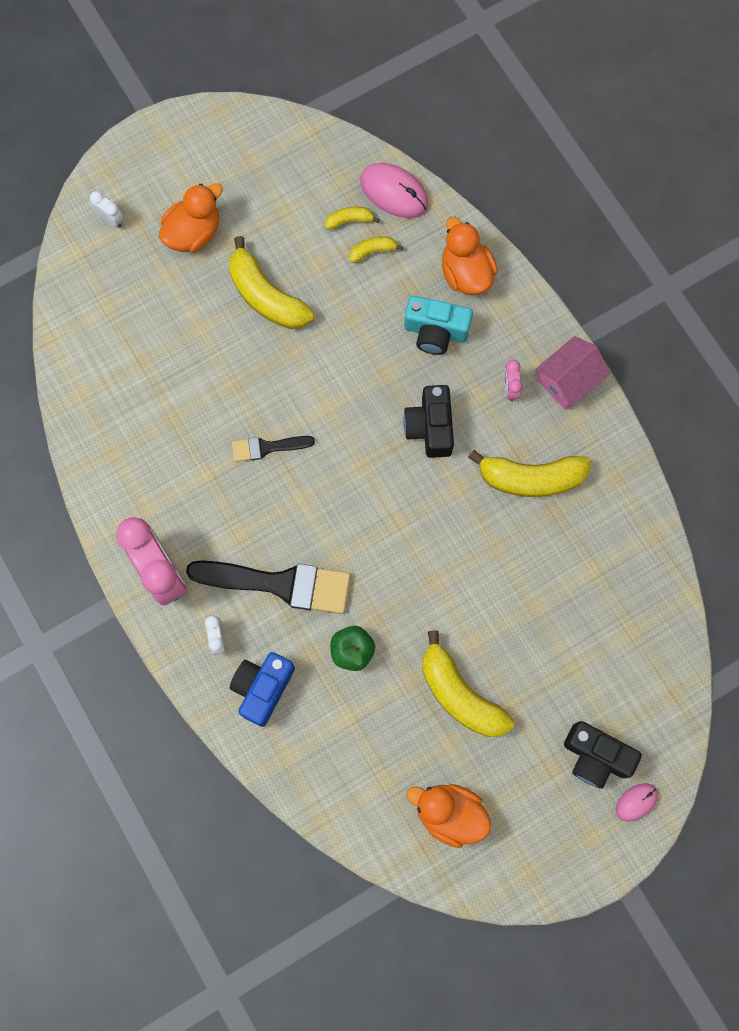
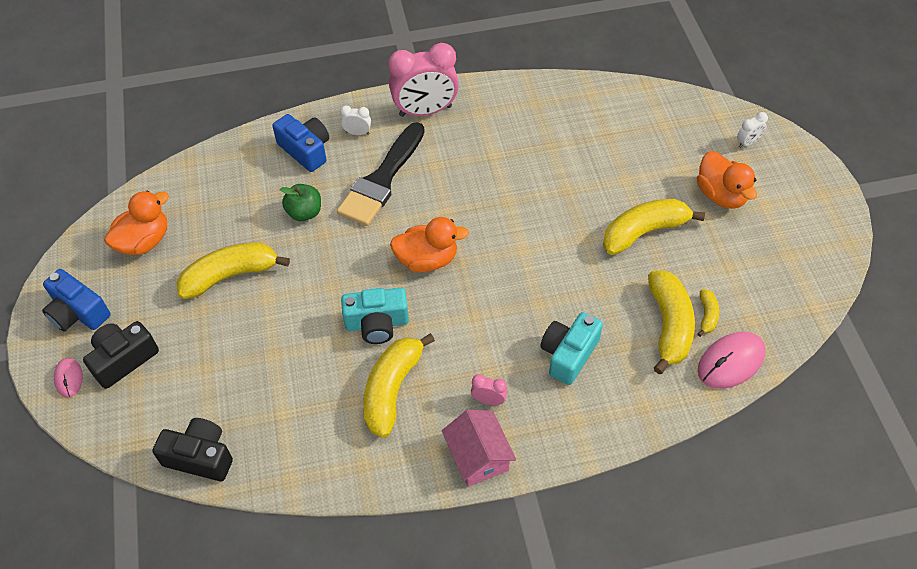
camera: 110 degrees right, 20 degrees down
(267, 447) = (501, 199): black brush -> none
(372, 251) = (669, 326): yellow banana -> yellow banana, size x2.11
(430, 427) = (474, 322): black camera -> black camera (200, 457)
(464, 519) = (377, 323): none -> turquoise camera
(466, 273) = (623, 399): orange duck -> orange duck (427, 260)
(561, 837) = (78, 312): none -> blue camera

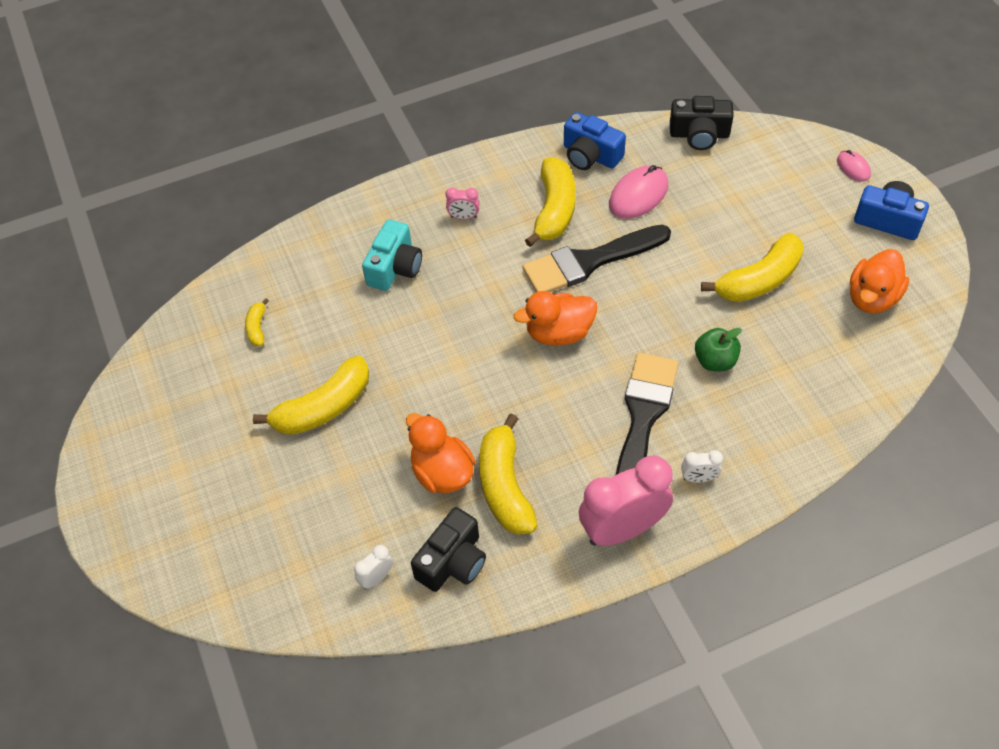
camera: 170 degrees right, 0 degrees up
(123, 359) = (814, 190): black camera -> black camera (452, 561)
(306, 150) = (753, 441): blue camera -> blue camera (590, 155)
(377, 323) = (589, 262): turquoise camera -> black brush
(478, 456) = (463, 175): pink house -> none
(669, 326) = (296, 311): yellow banana -> yellow banana (505, 486)
(721, 195) = (231, 472): orange duck -> orange duck (442, 473)
(731, 362) = (237, 288): pink mouse -> pink mouse (638, 195)
(747, 142) = (189, 557): white clock -> white clock (376, 578)

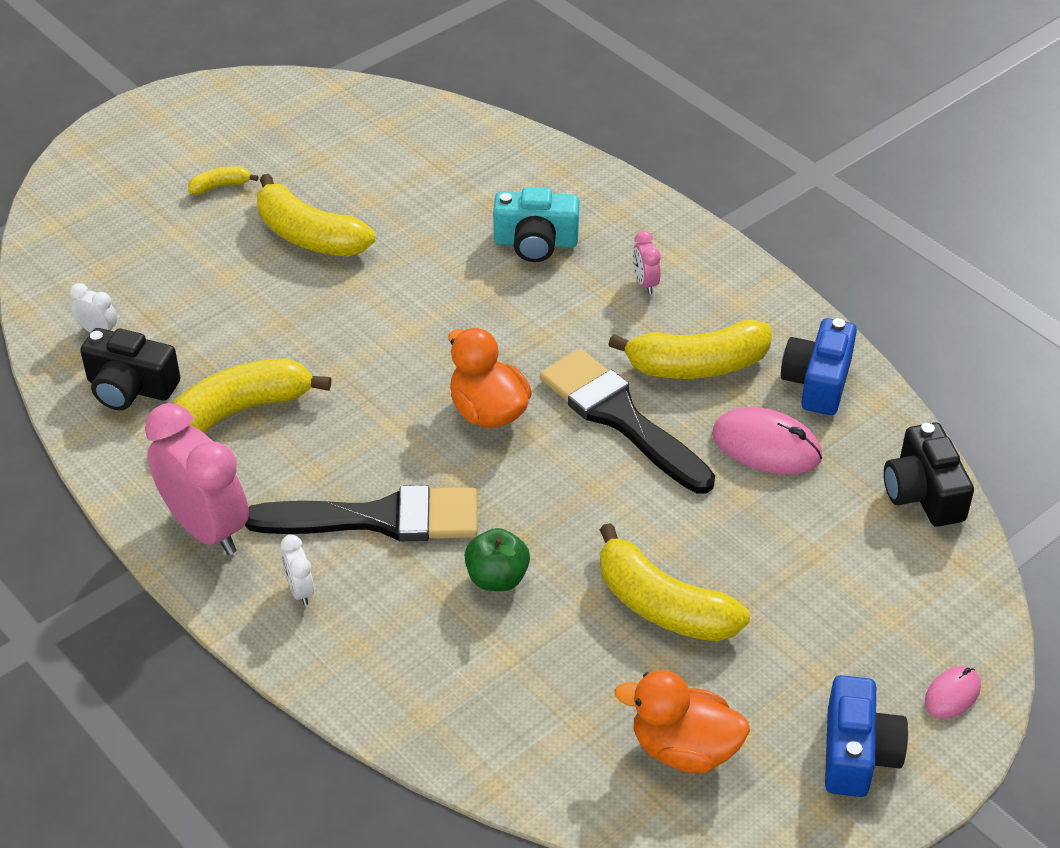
camera: 70 degrees right, 10 degrees down
(257, 328) = (403, 157): yellow banana -> yellow banana (220, 186)
(442, 473) = (247, 352): orange duck -> none

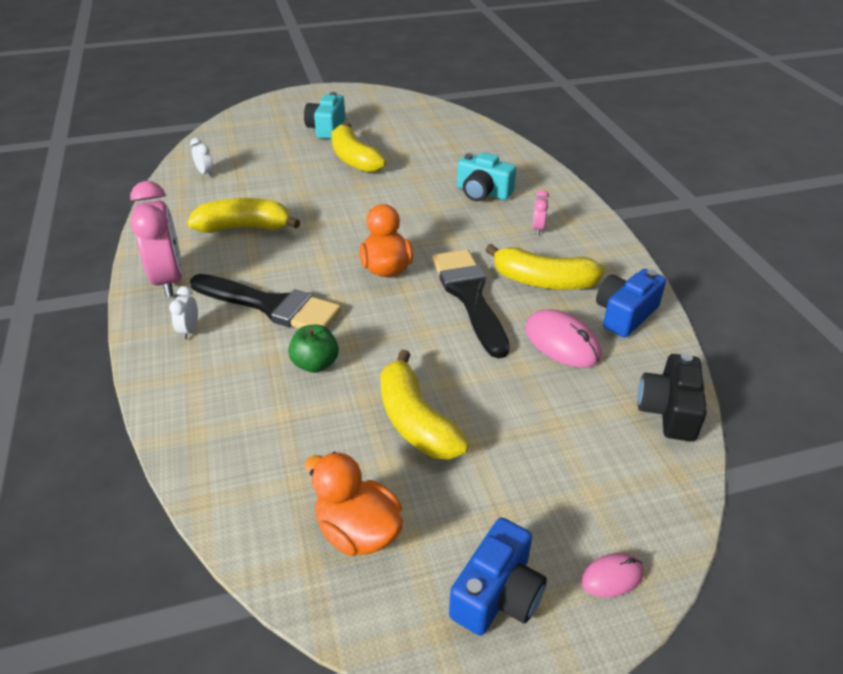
camera: 25 degrees right, 5 degrees down
(130, 387) = (196, 201): black camera -> none
(220, 186) = (326, 128): yellow banana -> turquoise camera

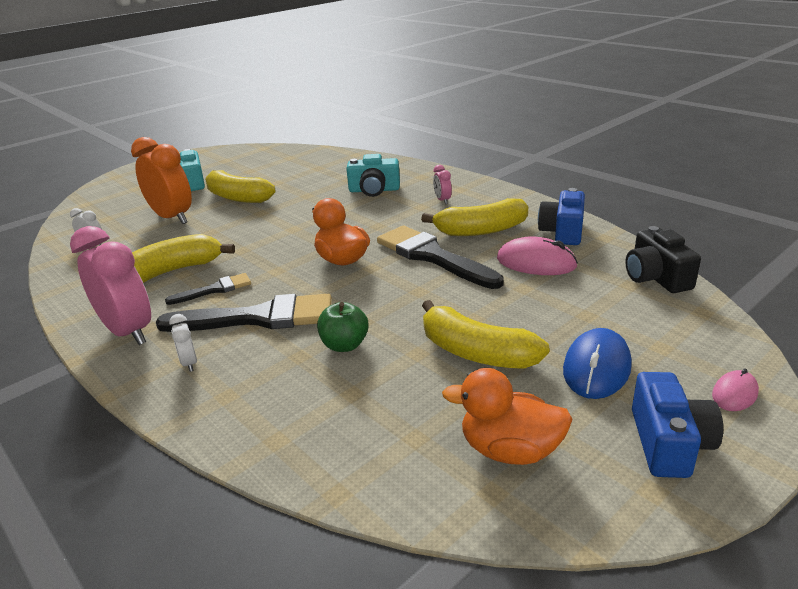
camera: 25 degrees left, 10 degrees down
(260, 261) = (215, 289): none -> black brush
(284, 166) = (172, 218): none -> orange clock
(507, 486) = (597, 368): none -> blue mouse

